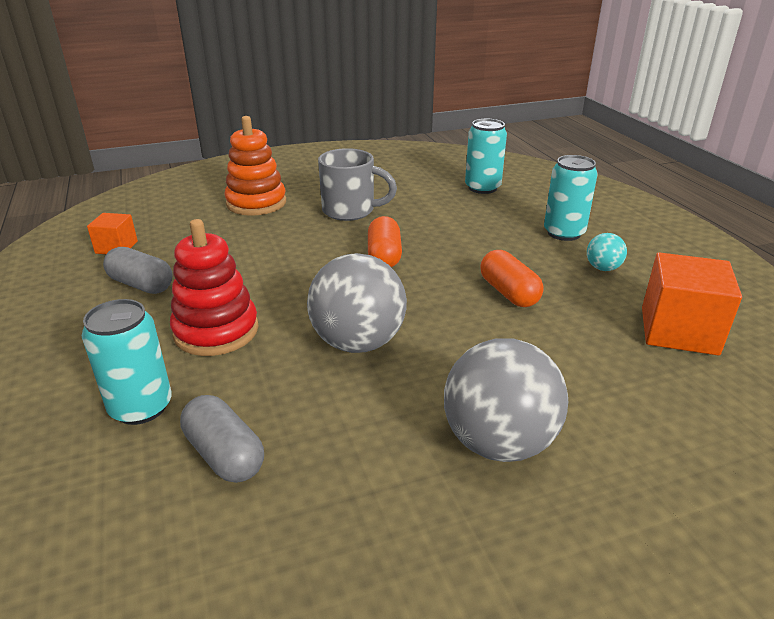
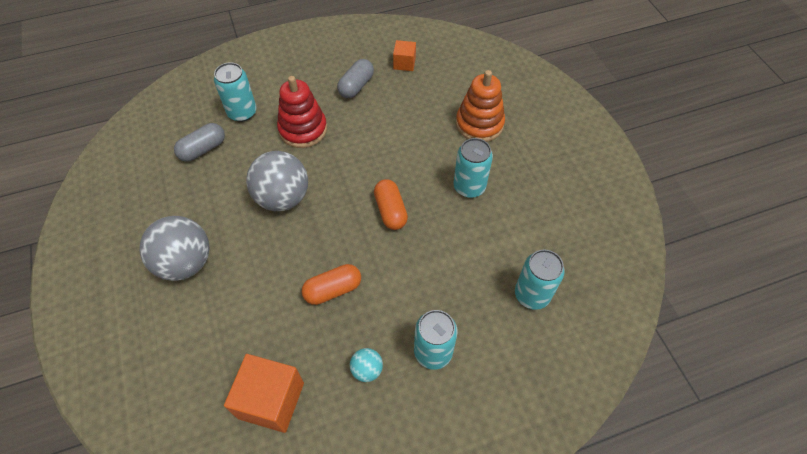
camera: 90 degrees right, 25 degrees up
(350, 211) = (469, 187): grey mug -> turquoise can
(384, 256) = (390, 211): orange capsule -> orange capsule turned 75 degrees clockwise

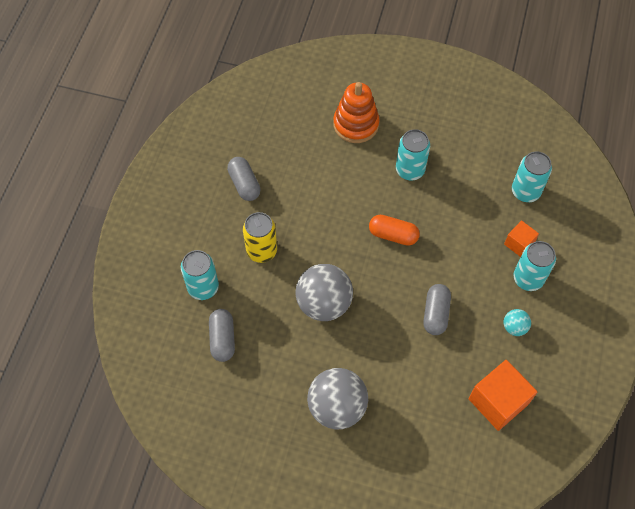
camera: 55 degrees left, 5 degrees up
(303, 129) = (261, 250): red stacking toy -> yellow can
(333, 290) = (436, 314): orange capsule -> grey capsule
(404, 63) = (247, 134): orange cube -> orange cube (519, 244)

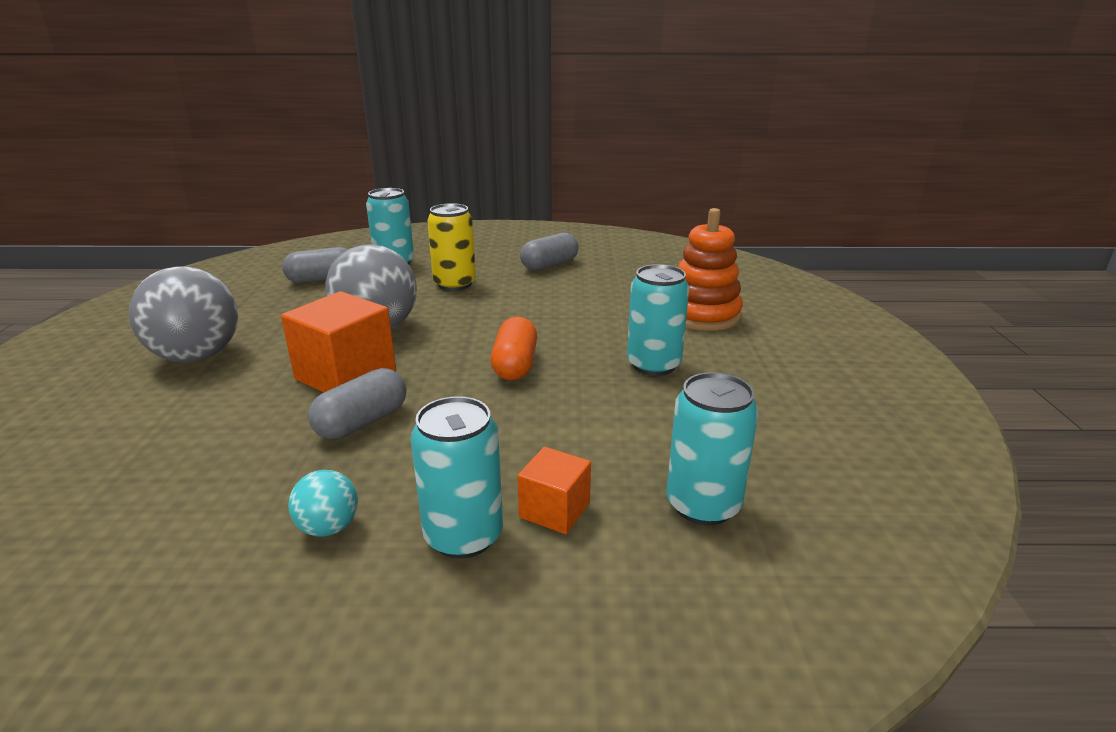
camera: 75 degrees right, 35 degrees down
(436, 314) = (362, 422): grey capsule -> grey capsule turned 45 degrees counterclockwise
(498, 401) = (140, 523): orange cube -> orange cube (346, 375)

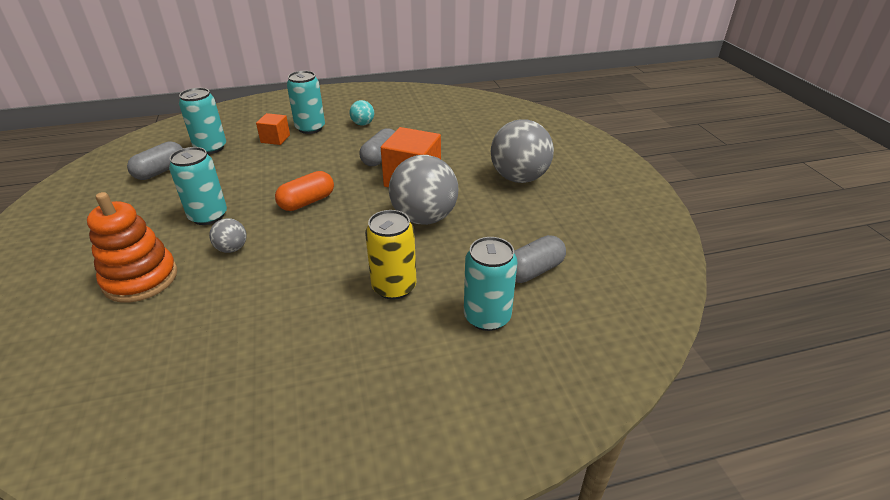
camera: 165 degrees right, 10 degrees up
(515, 365) = (307, 202): orange capsule -> orange capsule turned 60 degrees clockwise
(549, 265) = (295, 349): grey capsule -> grey capsule (161, 171)
(612, 327) = (232, 249): none -> grey ball

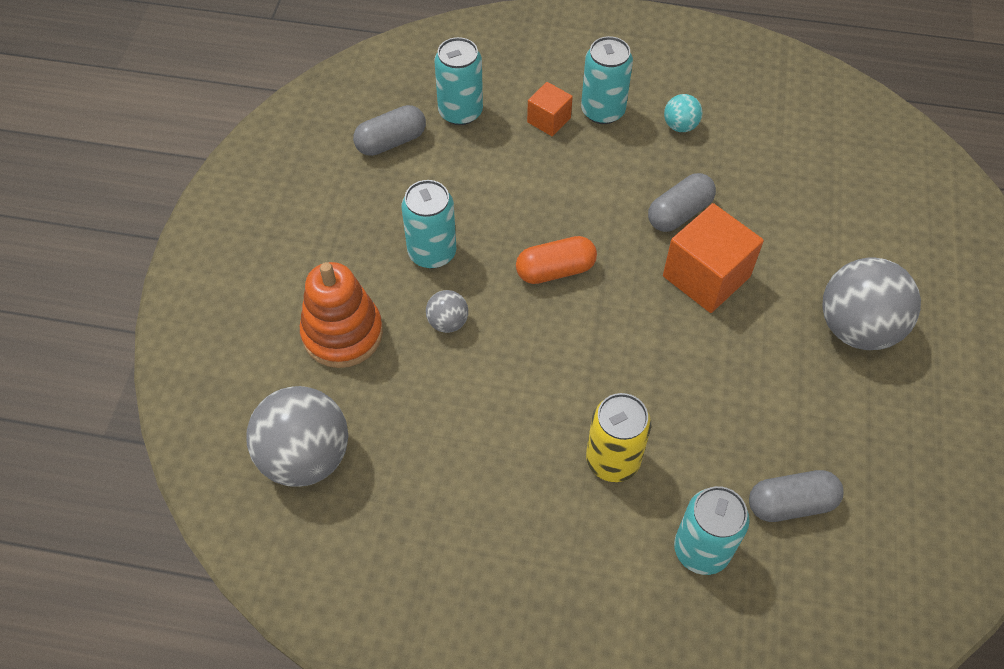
camera: 25 degrees right, 20 degrees up
(424, 218) = (693, 357): grey ball -> grey ball (305, 457)

